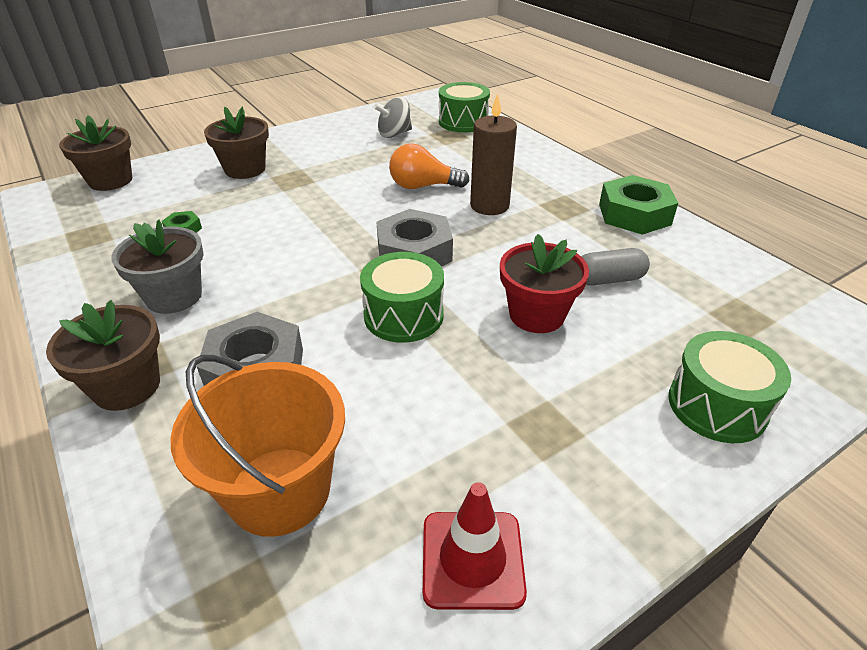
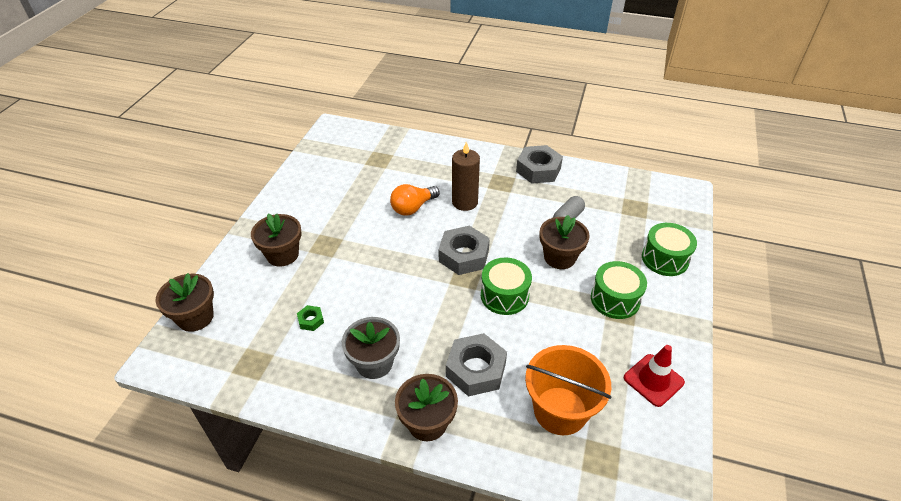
camera: 40 degrees left, 5 degrees up
(394, 134) = (343, 174): grey spinning top -> none
(463, 122) = (374, 143): green drum -> green drum (615, 299)
(536, 315) = (559, 257): red flower pot -> brown flower pot
(634, 214) = (538, 170): green nut -> grey nut

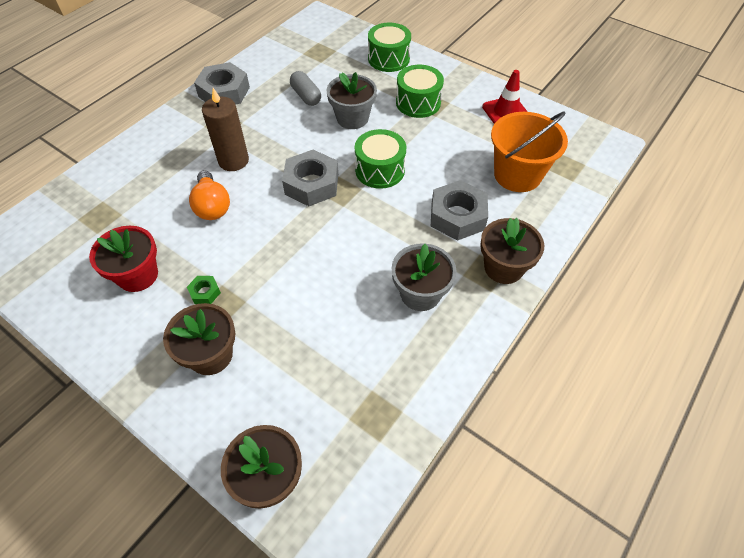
camera: 70 degrees left, 10 degrees up
(311, 320) = (337, 342): green nut -> green nut (205, 292)
(336, 196) = (138, 275): none -> red flower pot
(559, 257) = (352, 118): brown flower pot -> grey flower pot

